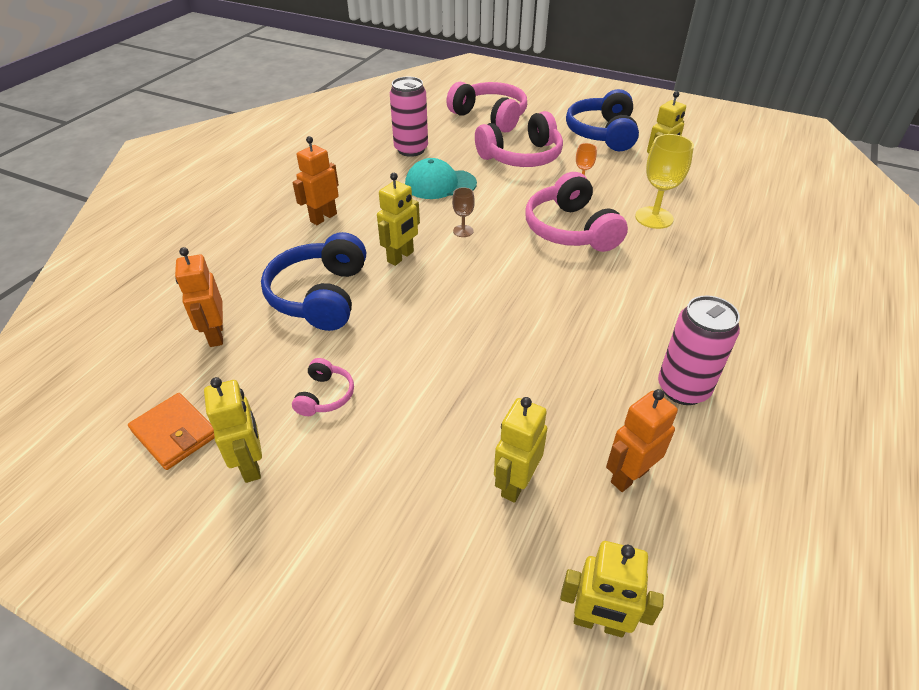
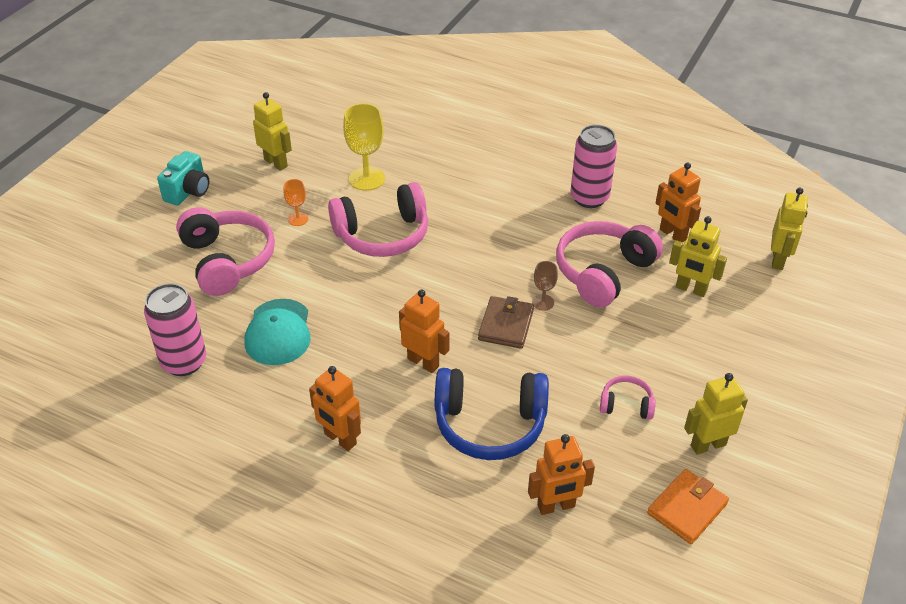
camera: 90 degrees left, 0 degrees up
(401, 257) = (423, 362): yellow robot -> orange robot
(447, 308) = (506, 325): none -> brown wallet
(463, 231) = (378, 313): brown goblet -> brown goblet (543, 302)
(490, 117) = (112, 283): pink headphones -> pink headphones (603, 272)
(602, 134) = (188, 192): blue headphones -> turquoise camera

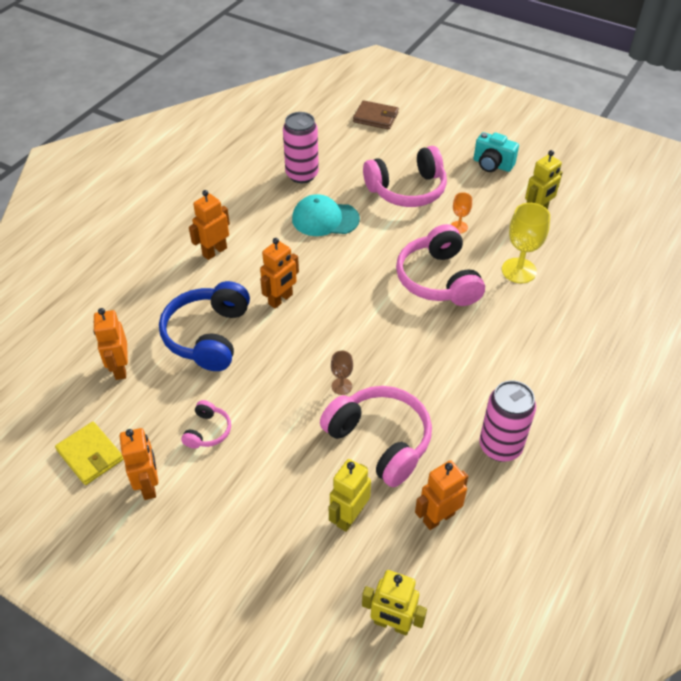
camera: 95 degrees right, 5 degrees up
(506, 325) = (316, 356): brown wallet -> brown wallet (375, 117)
(687, 508) = (90, 455): orange wallet -> yellow wallet
(707, 445) = (149, 485): yellow robot -> orange robot

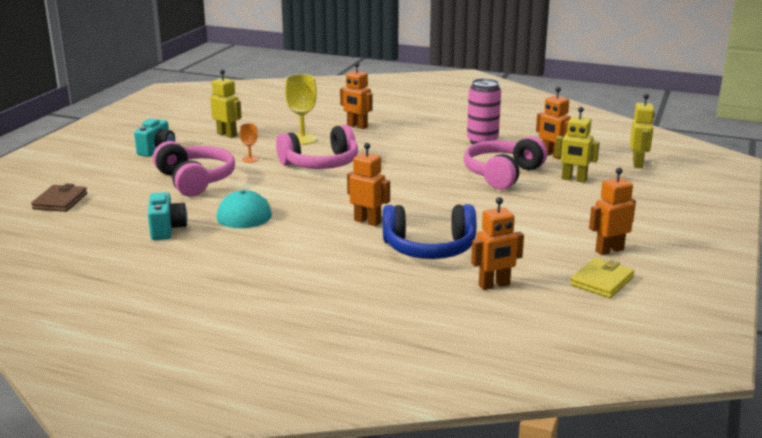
camera: 100 degrees left, 25 degrees down
(208, 431) = (538, 234): pink headphones -> none
(214, 251) = (306, 261): orange robot -> orange robot (357, 126)
(302, 175) = (167, 230): pink can -> turquoise camera
(341, 386) = (458, 190): brown goblet -> none

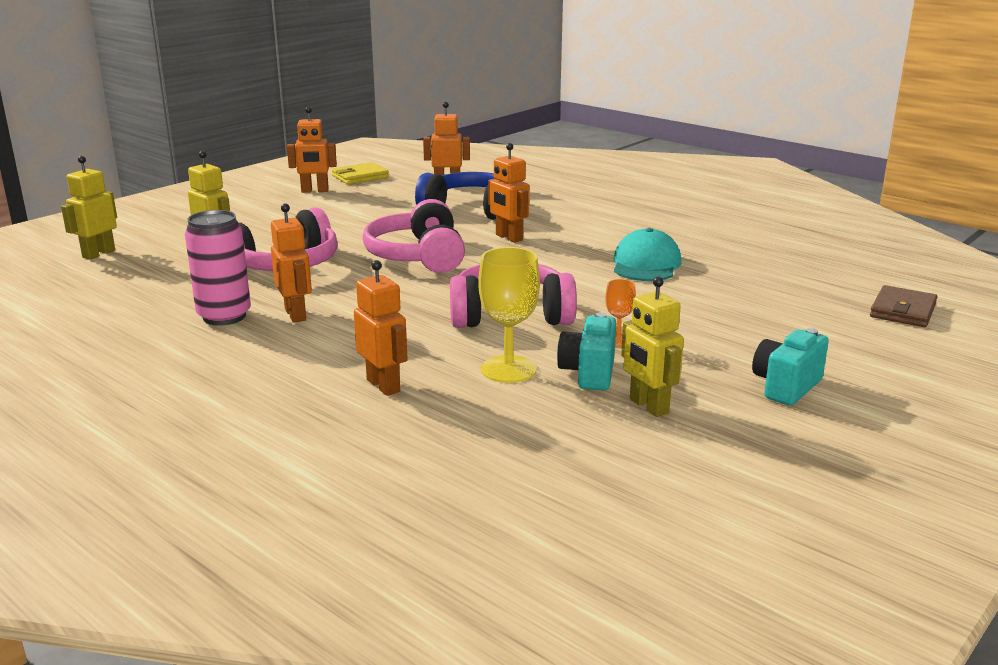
camera: 160 degrees left, 0 degrees up
(167, 230) = (740, 258): turquoise camera -> turquoise camera (589, 373)
(195, 180) = (709, 315): pink headphones -> pink headphones (417, 256)
(552, 155) = (174, 279): orange robot -> orange robot (296, 314)

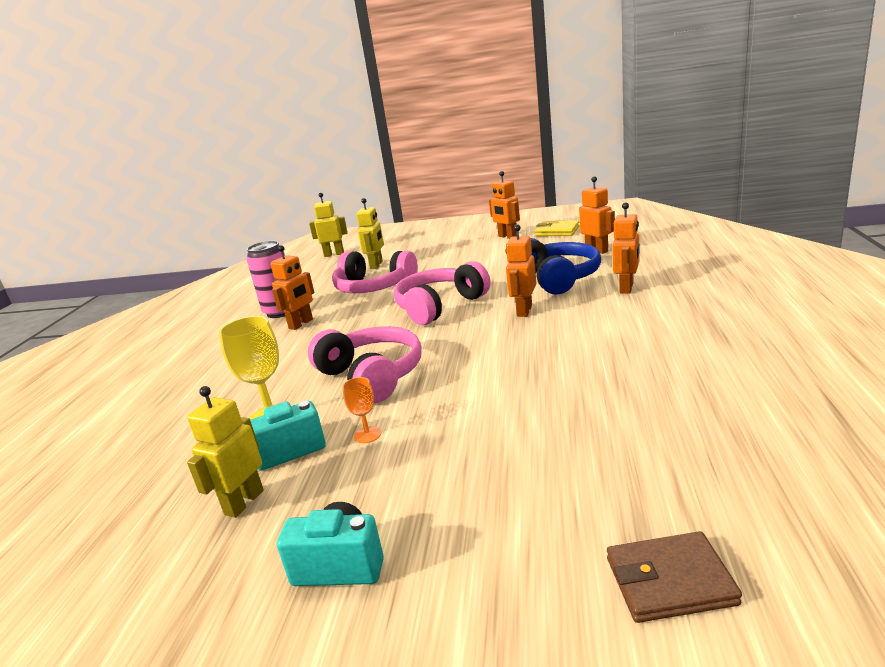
camera: 60 degrees right, 0 degrees up
(384, 385) = (216, 392): orange robot -> orange robot (627, 288)
(646, 264) = (556, 377): turquoise cap -> none

